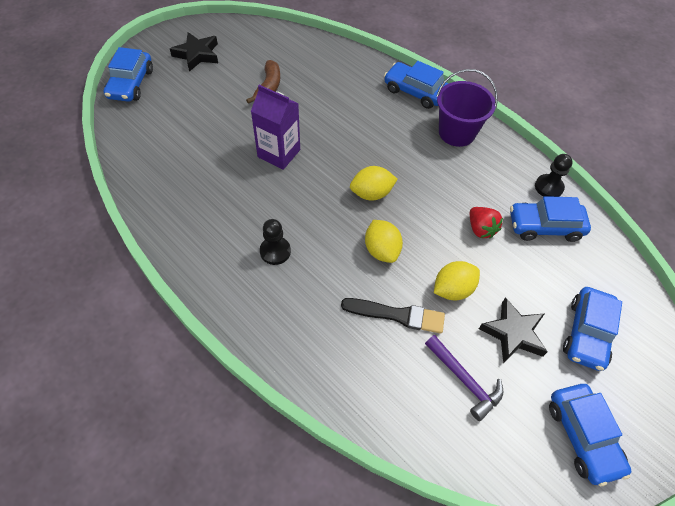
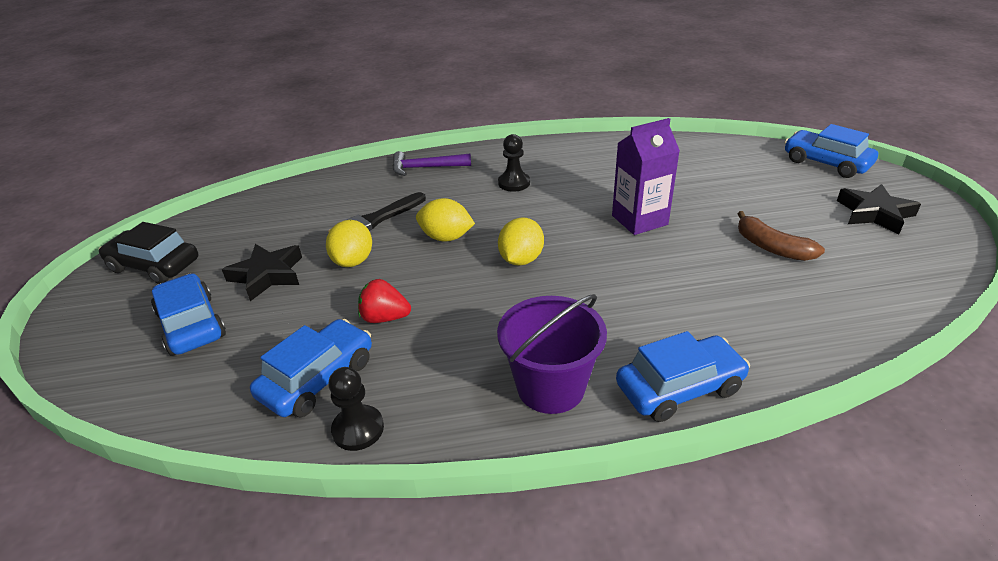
camera: 130 degrees right, 20 degrees down
(464, 380) = (282, 229): purple hammer -> purple hammer (426, 168)
(583, 436) = (154, 265): blue car -> black car

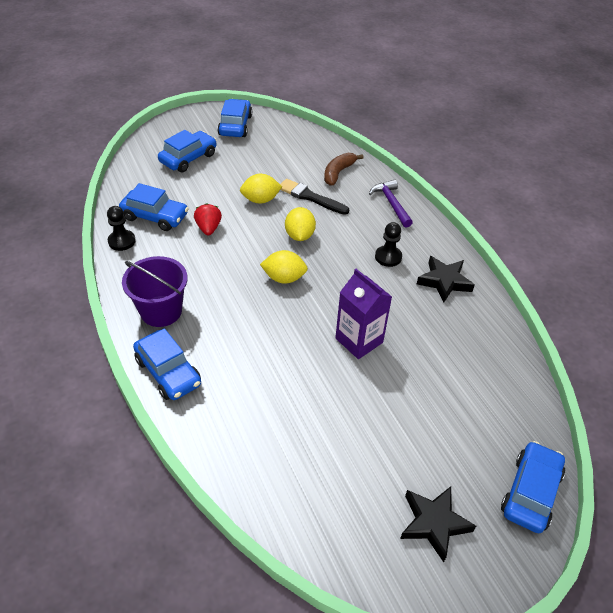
camera: 70 degrees right, 10 degrees up
(154, 265) = (235, 125): black car -> blue car
(267, 275) = (237, 170): black star -> black star (444, 281)
(771, 247) = (345, 431): brown banana -> brown banana (338, 173)

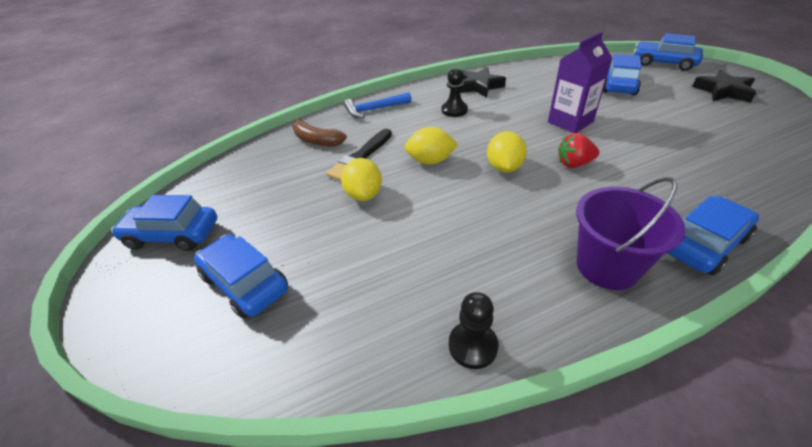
camera: 85 degrees left, 5 degrees down
(155, 216) = (402, 306): blue car -> blue car (618, 84)
(208, 228) = (426, 238): red strawberry -> red strawberry (574, 164)
(391, 204) = (374, 109): purple hammer -> blue hammer

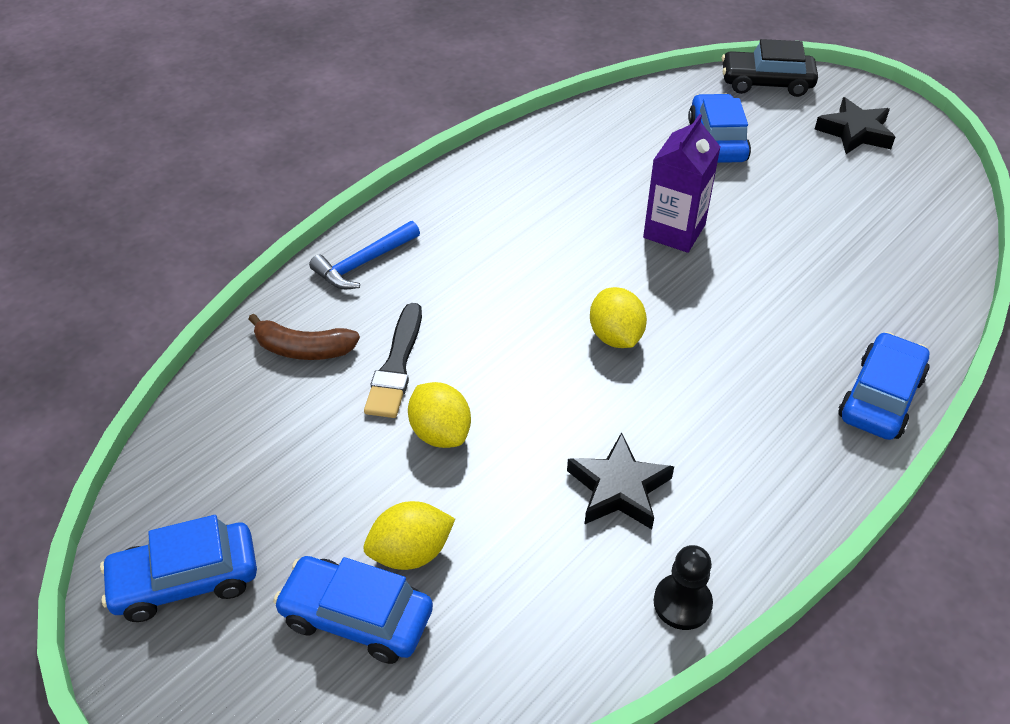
camera: 25 degrees left, 5 degrees up
(430, 161) = (507, 349): yellow lemon -> yellow lemon (411, 552)
(454, 110) = (496, 240): black pawn -> none
(479, 86) = (512, 179): black star -> black star (618, 488)
(574, 164) = (704, 308): red strawberry -> none
(607, 266) = (789, 457): purple bucket -> none
(663, 63) = (766, 83): blue car -> black car

